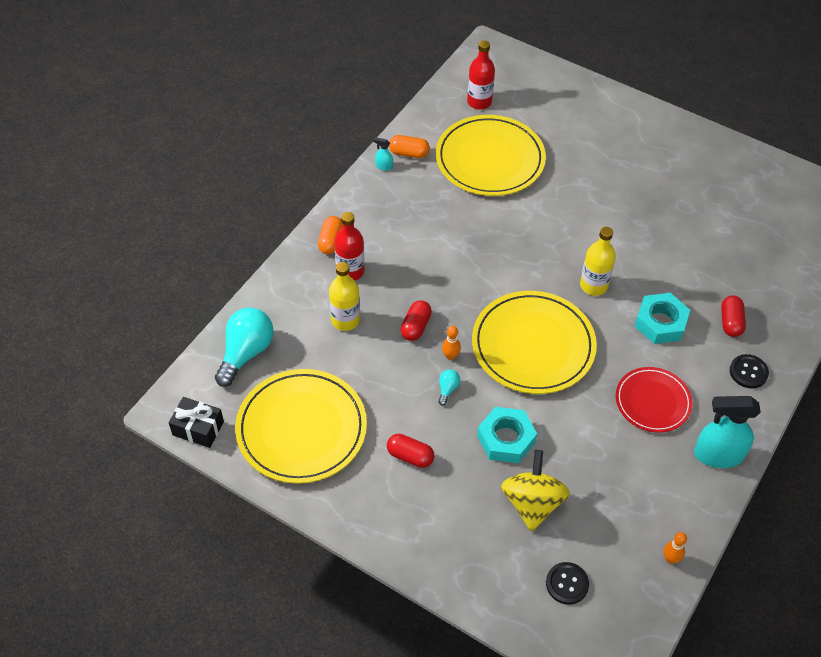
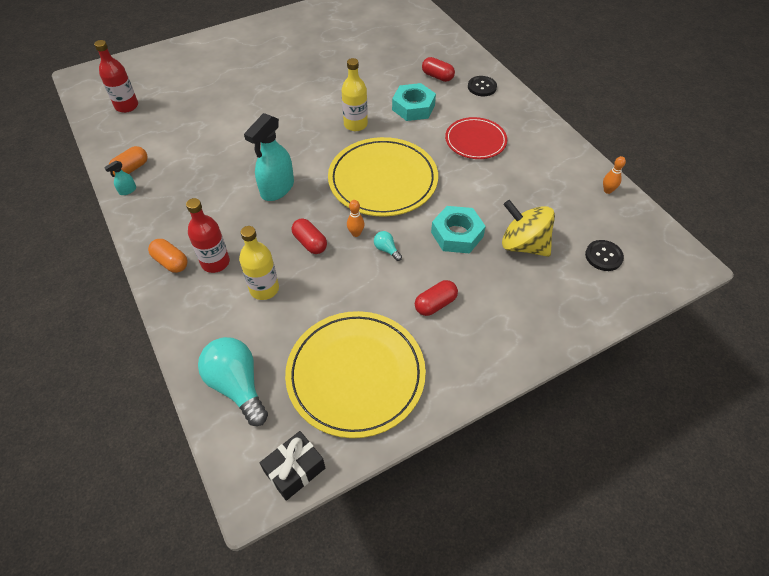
camera: 60 degrees left, 0 degrees up
(490, 159) = (188, 125): yellow plate -> none
(718, 455) = (537, 130): turquoise spray bottle -> turquoise spray bottle (277, 188)

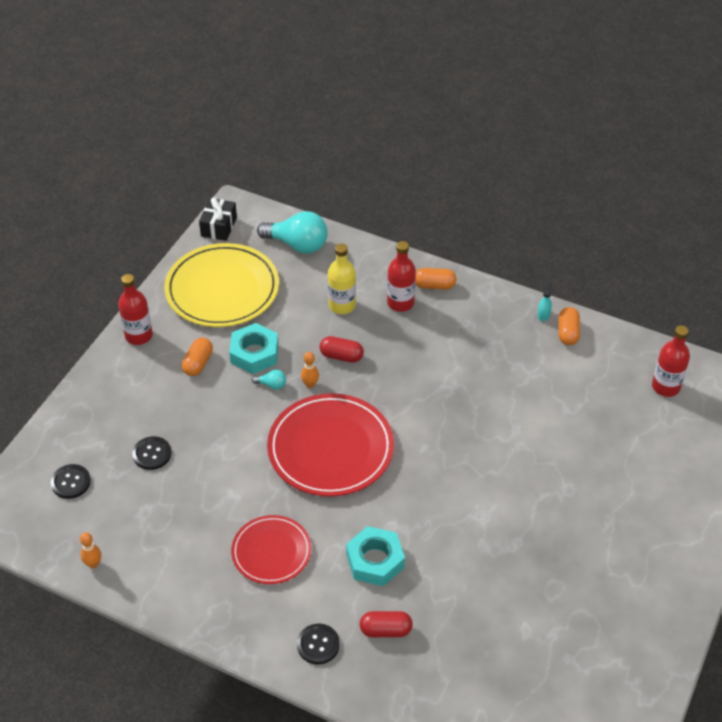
camera: 145 degrees right, 5 degrees down
(277, 188) = (419, 386): turquoise spray bottle -> none
(355, 124) = (416, 499): yellow bottle -> none
(383, 180) = (330, 448): yellow plate -> red plate
(435, 304) = (198, 363): red capsule -> orange capsule
(457, 234) = (219, 431): turquoise nut -> turquoise nut (254, 353)
(474, 368) = (138, 335): none -> red bottle
(523, 245) = (152, 454): yellow spinning top -> black button

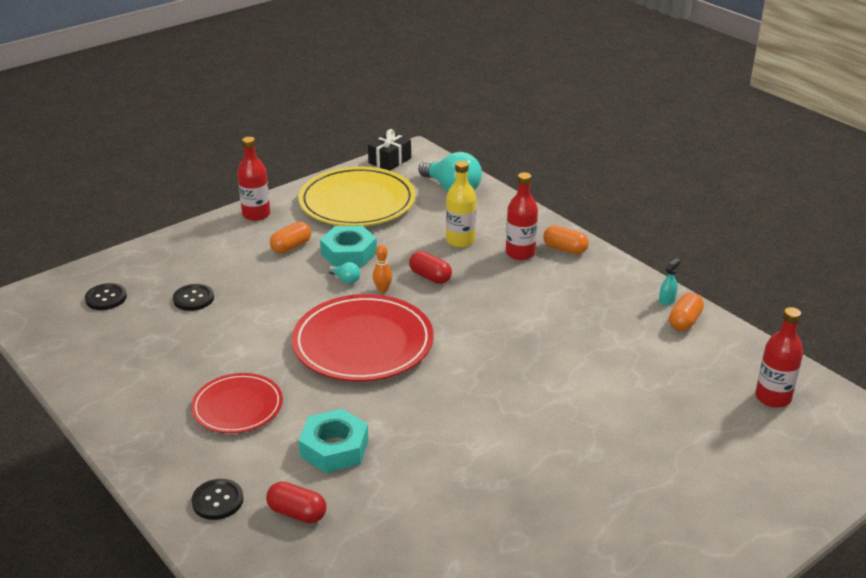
camera: 25 degrees right, 15 degrees down
(93, 564) = (69, 363): orange bowling pin -> none

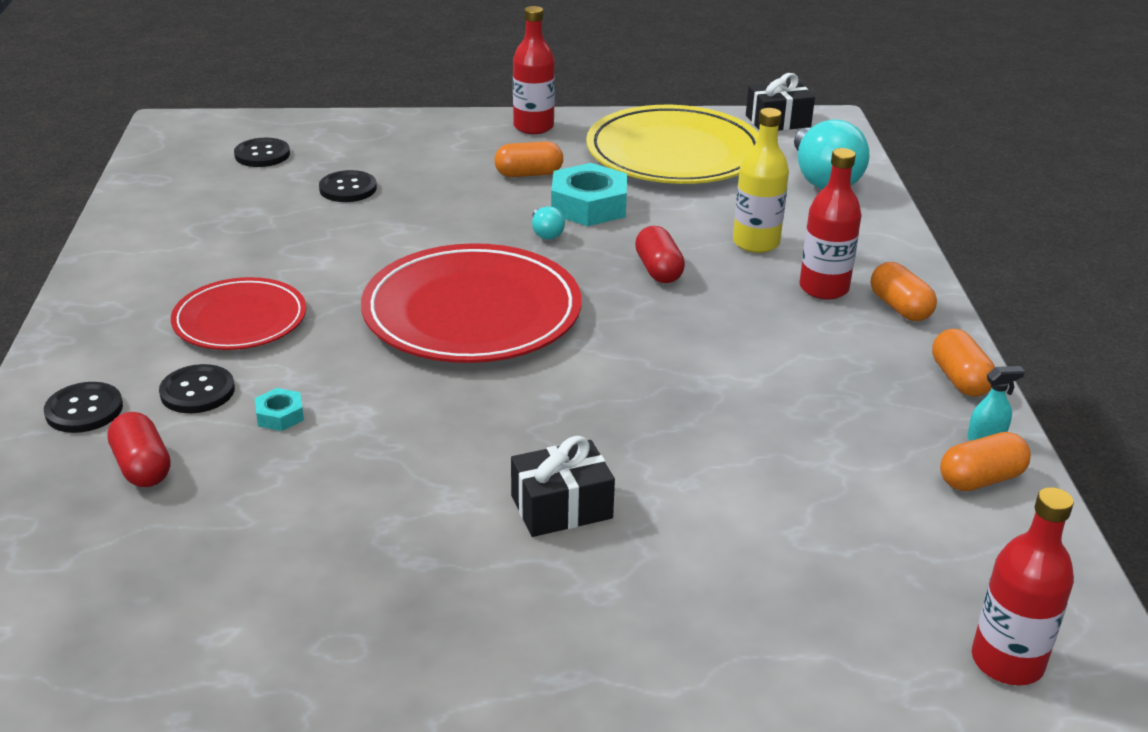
camera: 35 degrees right, 0 degrees up
(270, 458) = (197, 391): none -> black button
(334, 448) = (280, 415): turquoise nut -> turquoise nut, size x0.47
(382, 289) = (577, 261): orange bowling pin -> none
(530, 423) = (561, 507): none -> black gift
(628, 276) = (960, 379): none -> orange capsule

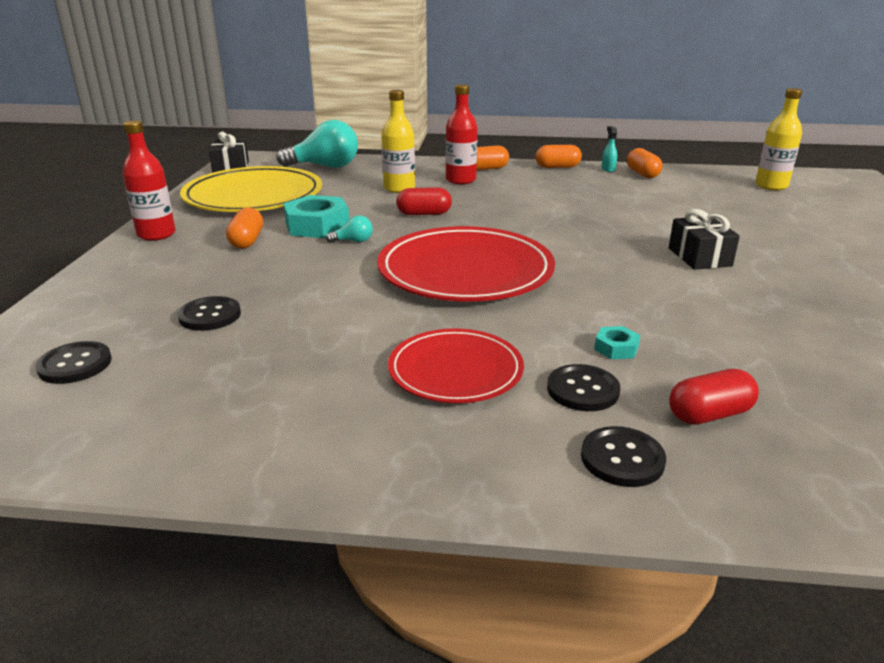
camera: 80 degrees left, 5 degrees down
(1007, 661) = (771, 186): red bottle -> yellow bottle

